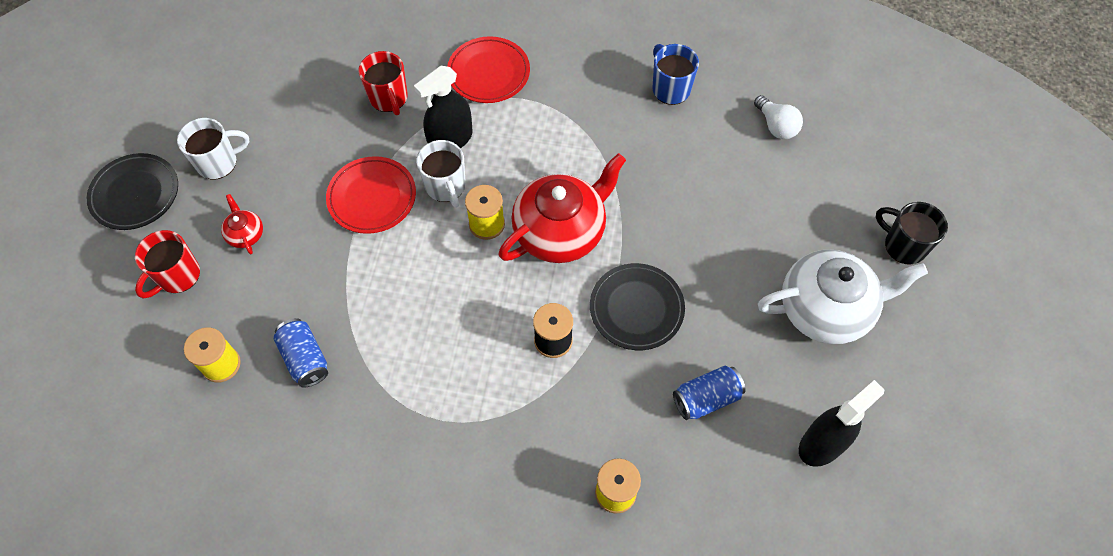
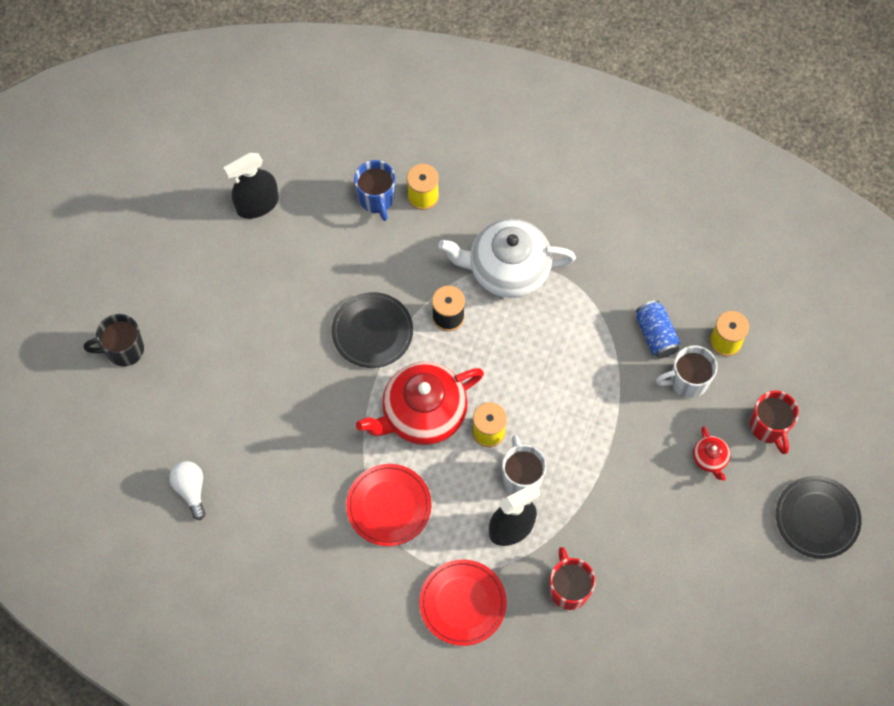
camera: 170 degrees left, 5 degrees up
(177, 276) = (769, 427): red mug -> red mug turned 120 degrees clockwise
(218, 162) = (739, 540): white mug -> white mug (687, 381)
(372, 197) = (592, 477): red plate -> red plate (389, 506)
(670, 88) = (281, 552): blue mug -> blue mug (377, 199)
(706, 398) = (335, 251): blue can -> none
(826, 309) = (213, 305): white teapot -> white teapot (507, 269)
(903, 245) = (123, 350): black mug -> black mug turned 120 degrees clockwise

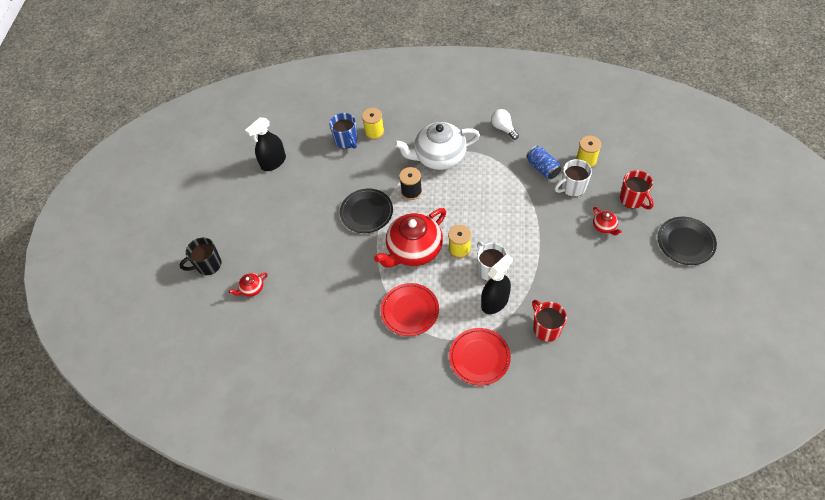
camera: 10 degrees left, 10 degrees down
(177, 406) = (252, 289): none -> red teapot
(191, 490) = (274, 337): white light bulb -> white light bulb (503, 128)

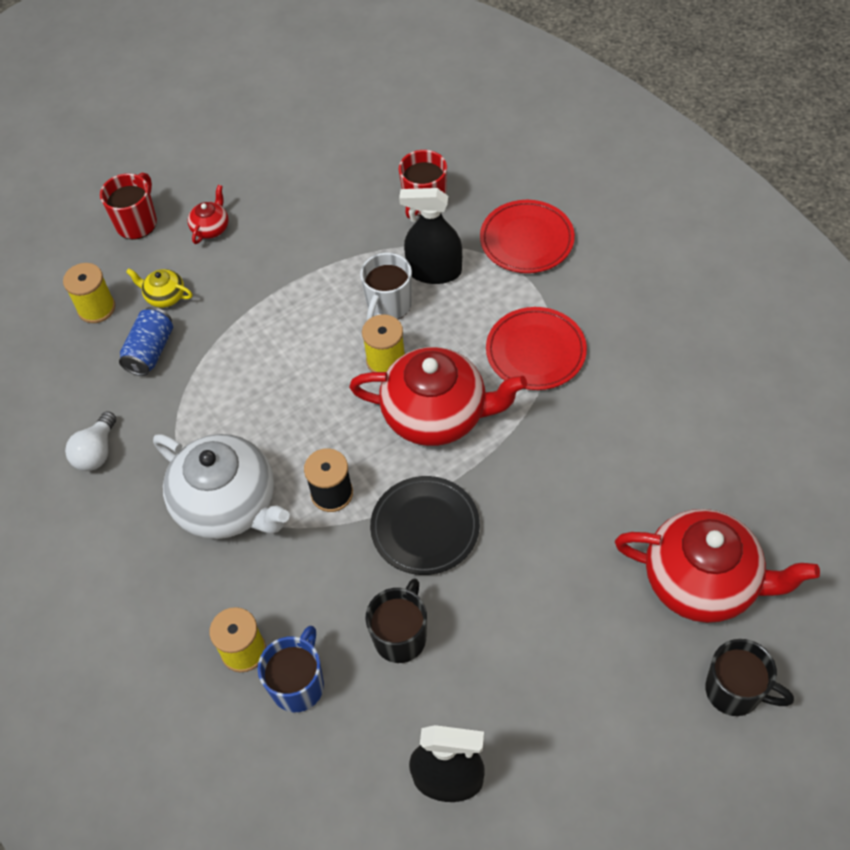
camera: 130 degrees left, 0 degrees up
(252, 289) = (703, 581): red teapot -> red teapot, size x2.30
(333, 179) = (401, 636): none -> black mug
(572, 188) = (164, 296): white mug -> yellow teapot
(685, 242) = (174, 142): black plate -> none

